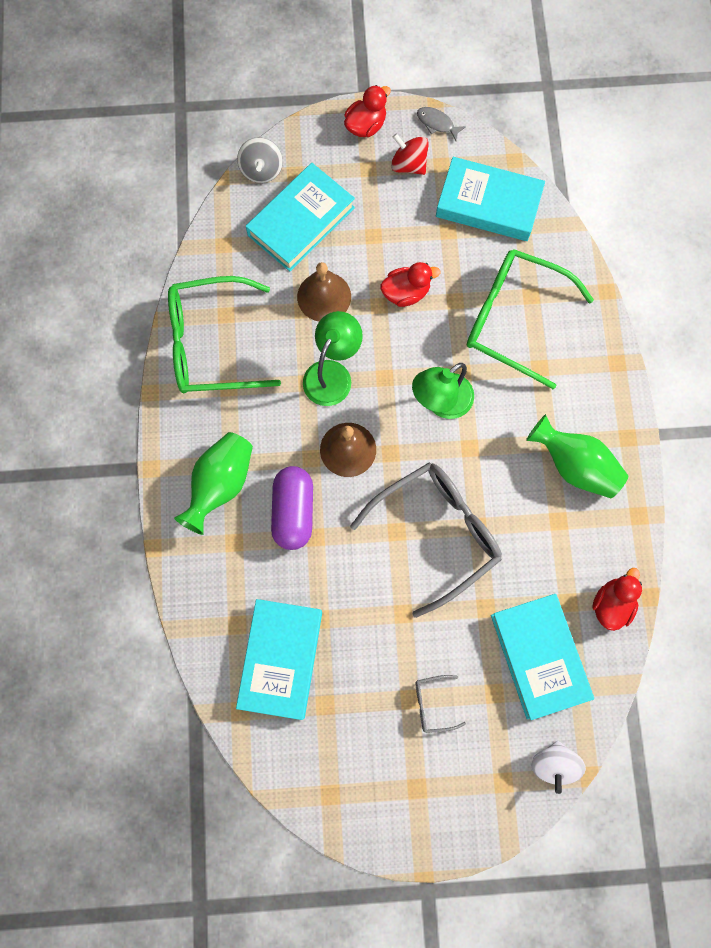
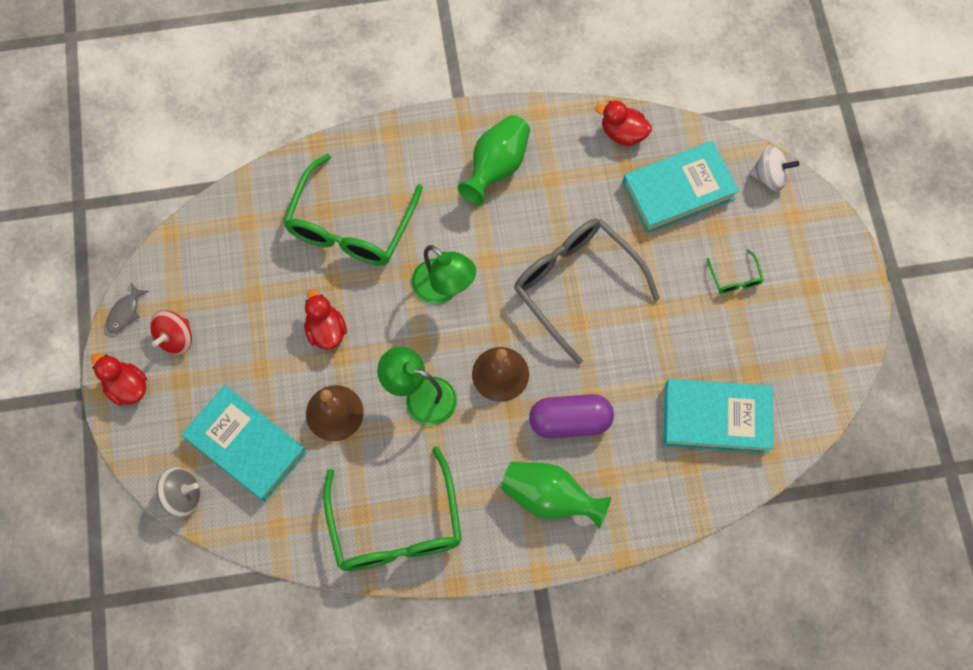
camera: 95 degrees left, 5 degrees down
(433, 704) = (735, 278): grey glasses -> green glasses
(488, 204) = (222, 256): turquoise book -> none

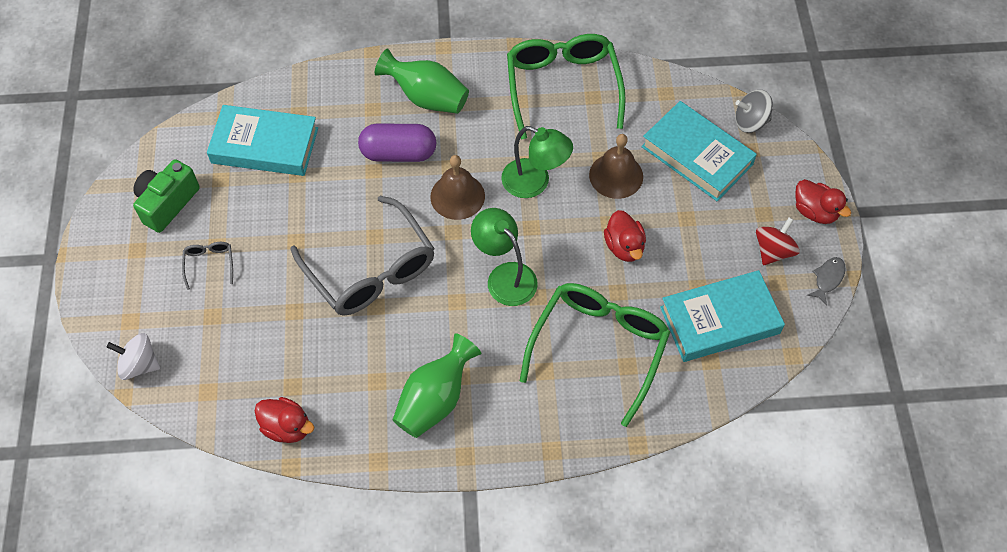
camera: 175 degrees left, 10 degrees down
(678, 191) = (242, 356): turquoise book -> turquoise book (719, 320)
(735, 278) = (209, 264): green glasses -> grey glasses
(797, 340) = (167, 203): none -> green camera

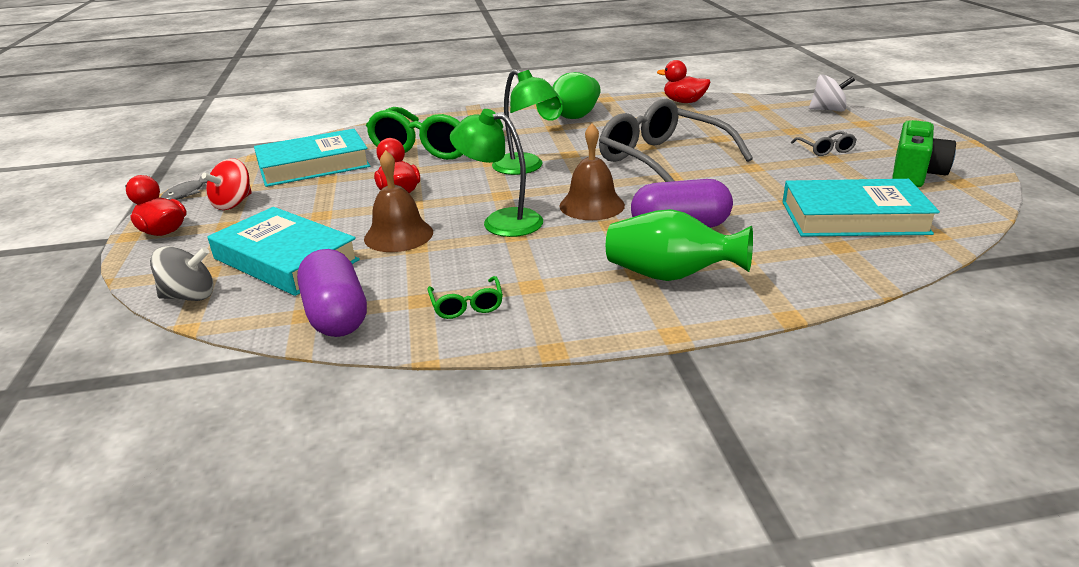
camera: 175 degrees right, 30 degrees down
(562, 87) = (467, 305): green glasses -> green glasses, size x0.41
(645, 89) = (336, 315): none -> purple capsule

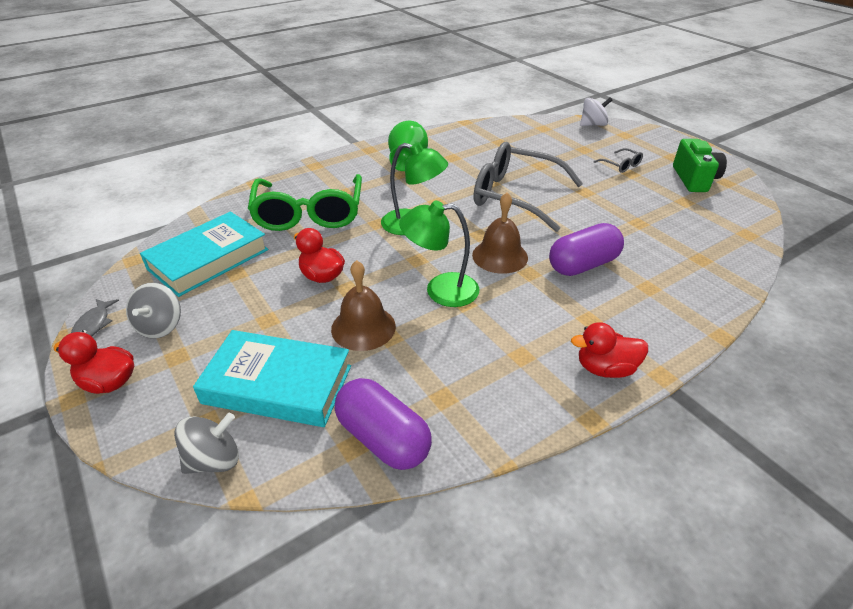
camera: 25 degrees left, 10 degrees up
(233, 203) = (160, 326): red spinning top -> grey spinning top
(467, 305) = (488, 393): green glasses -> none
(670, 275) = (615, 317): green vase -> none
(684, 102) = (483, 130): red duck -> red duck (605, 368)
(854, 218) = (689, 229): turquoise book -> none

